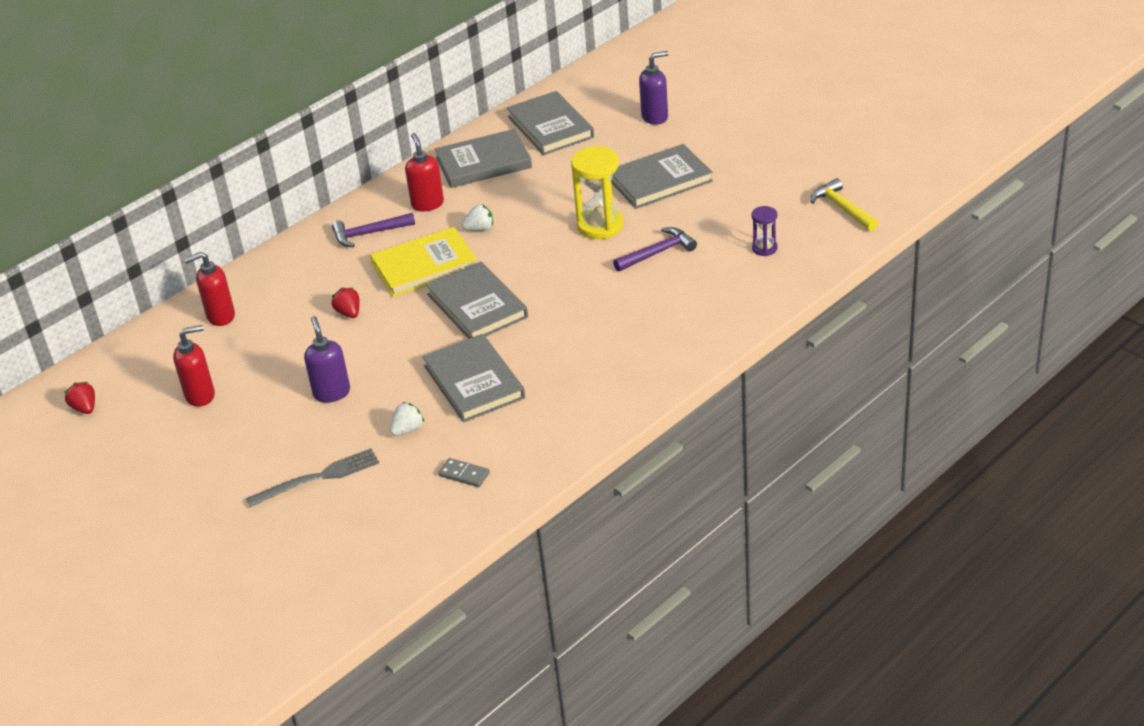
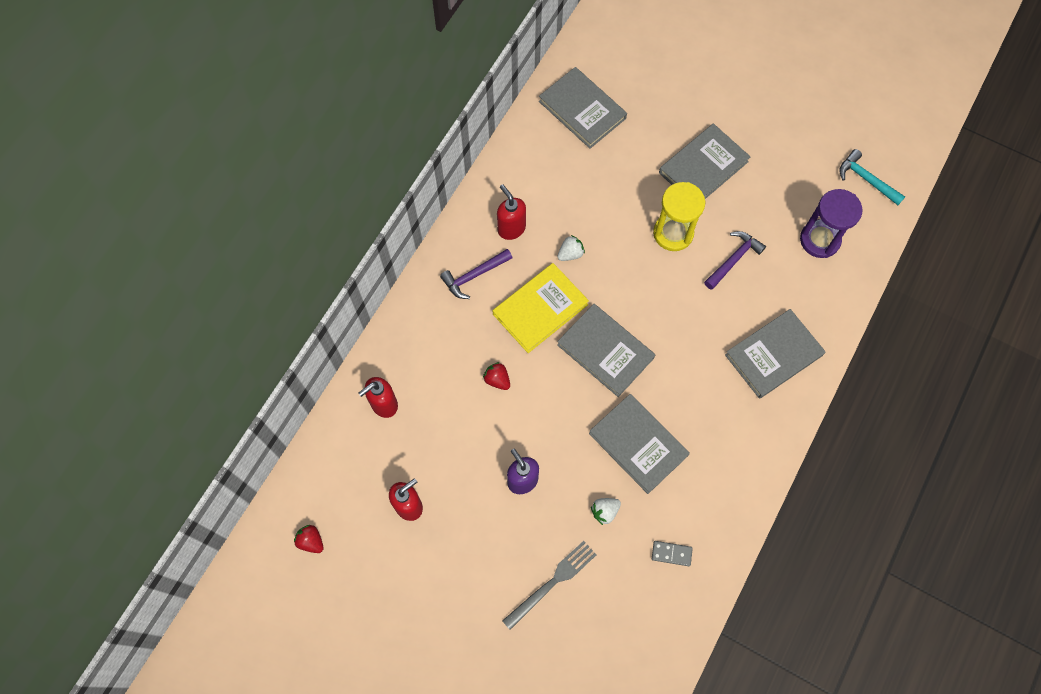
camera: 20 degrees left, 30 degrees up
(408, 430) = (605, 511): white strawberry -> white strawberry turned 150 degrees counterclockwise
(483, 163) = (540, 166): grey book -> grey book (773, 355)
(655, 117) = (670, 84): purple soap dispenser -> none
(764, 248) = (819, 240): purple hourglass -> purple hourglass, size x1.89
(842, 208) = (866, 179): yellow hammer -> turquoise hammer

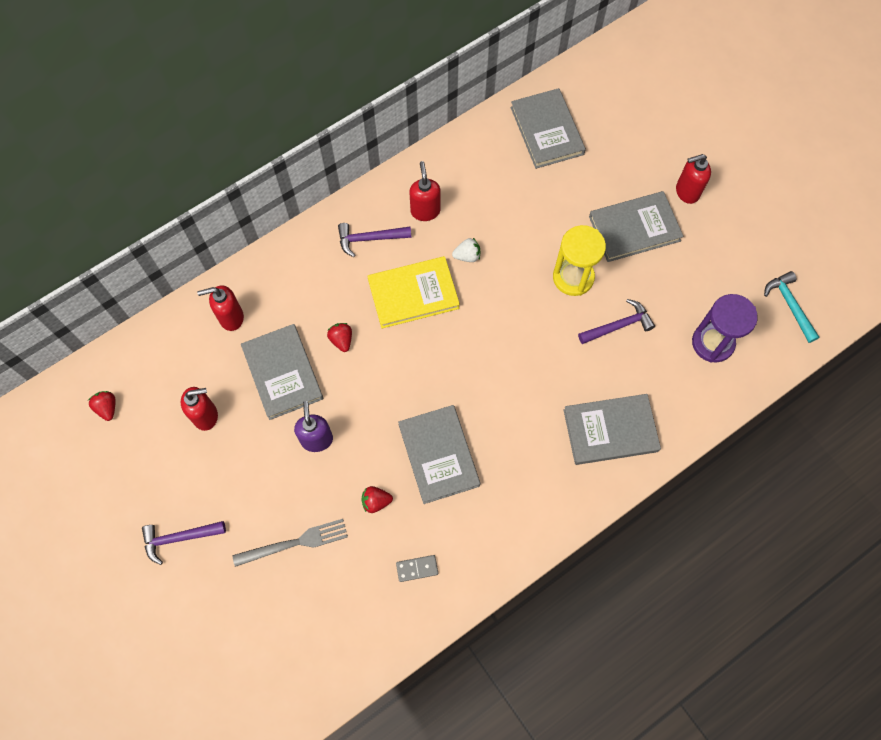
camera: 25 degrees right, 0 degrees up
(444, 628) = (179, 538): none -> purple hammer
(605, 351) = (453, 357): grey book -> grey book (282, 373)
(605, 511) = (376, 501): white strawberry -> red strawberry
(671, 553) = (417, 568): grey domino -> grey domino turned 45 degrees counterclockwise
(731, 115) = (687, 192): none -> red soap dispenser

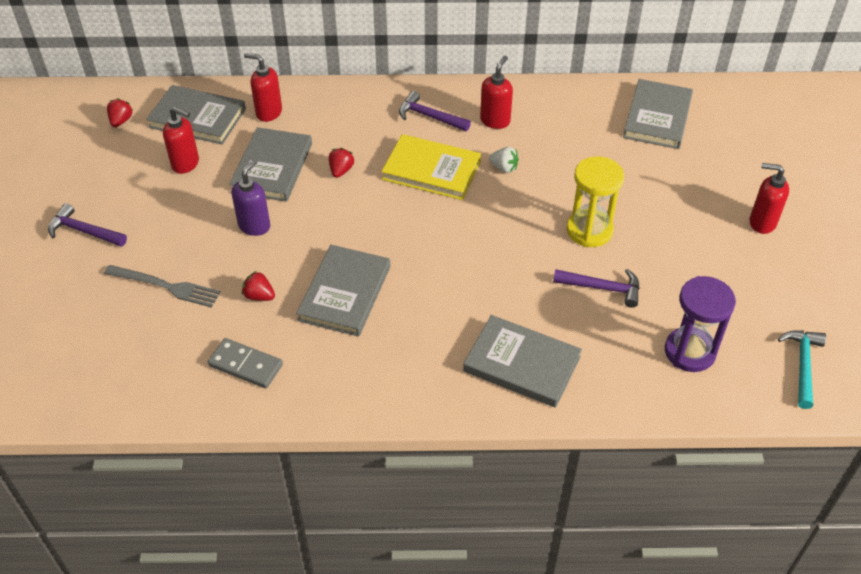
camera: 35 degrees right, 20 degrees down
(417, 568) = (246, 365): grey domino -> grey domino, size x1.53
(634, 229) = (682, 224): grey book -> grey book (197, 118)

